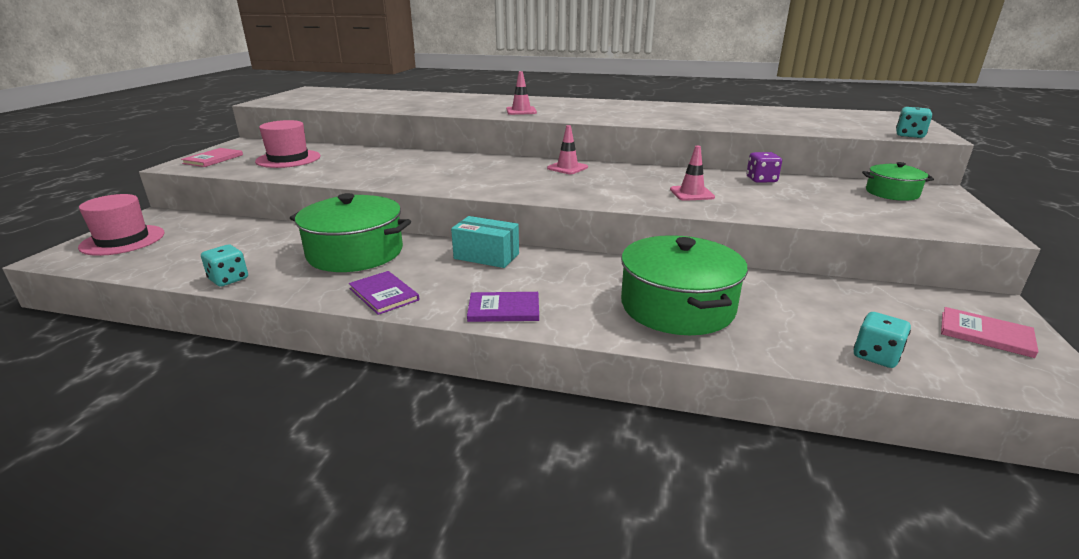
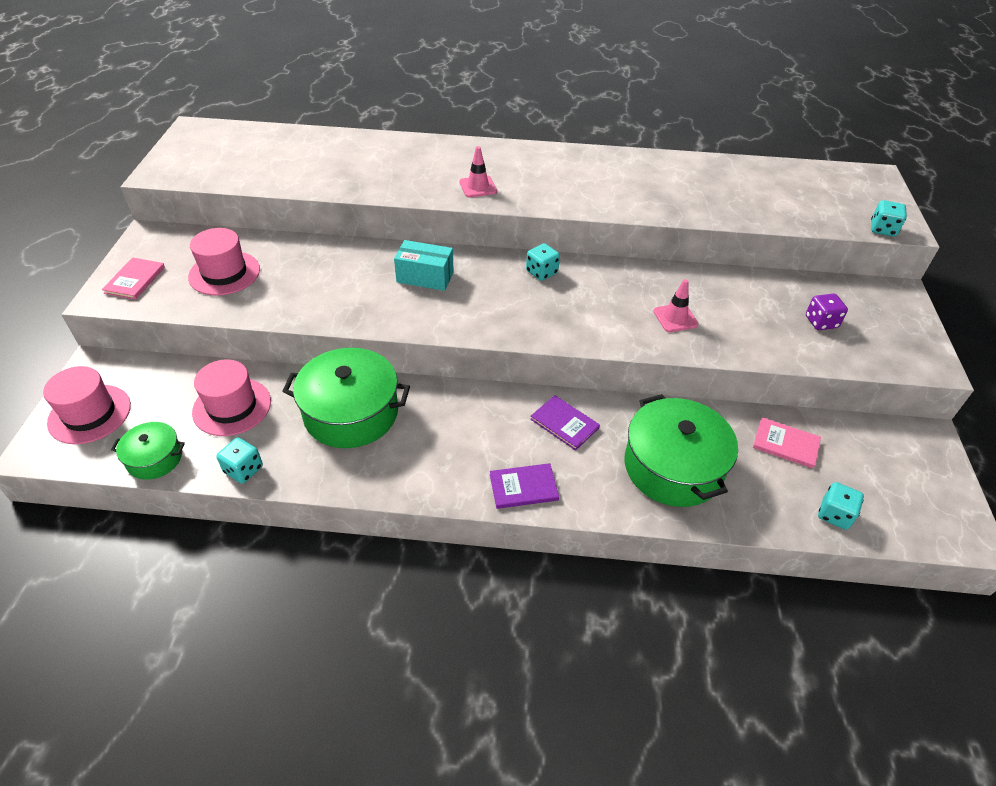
camera: 10 degrees left, 20 degrees up
(249, 243) = (232, 407): none -> pink hat
(383, 294) = (406, 477): purple book -> purple book (564, 424)
(486, 256) = (484, 406): turquoise box -> turquoise box (425, 277)
(567, 168) = (541, 272): pink traffic cone -> turquoise dice
(761, 180) = (739, 284): purple dice -> purple dice (821, 322)
(892, 193) = (859, 301): green pot -> green pot (154, 458)
(985, 334) = (918, 477): pink book -> pink book (786, 444)

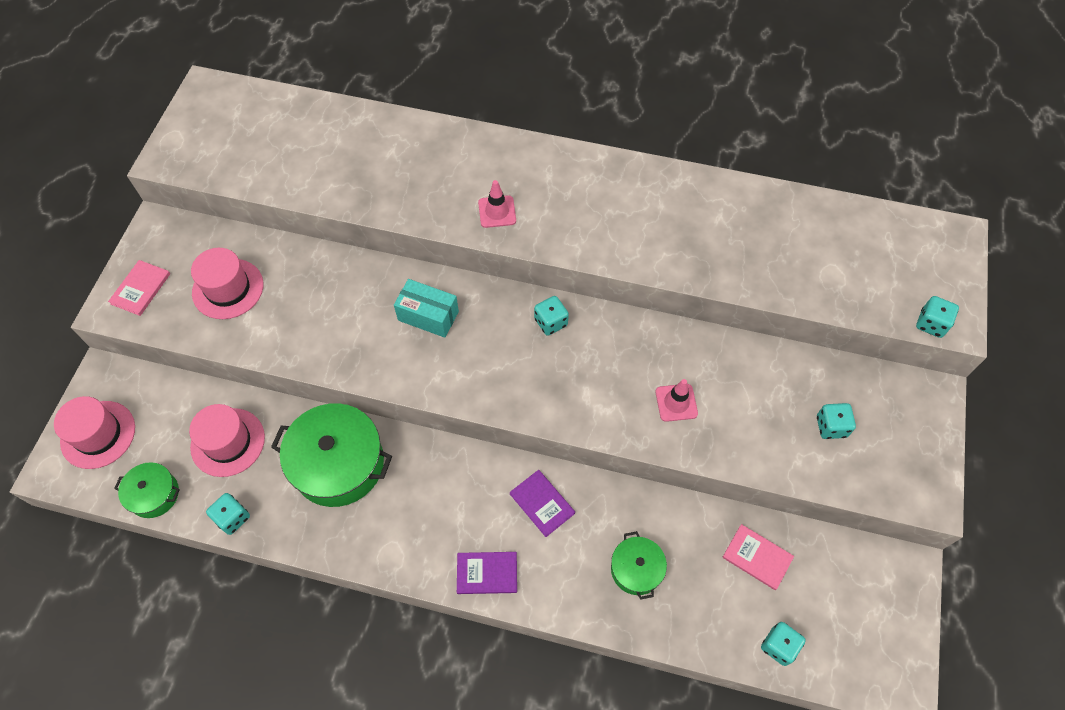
camera: 10 degrees right, 15 degrees up
(673, 467) = (636, 569): green pot -> green pot, size x0.53
(821, 322) = (831, 426): purple dice -> turquoise dice

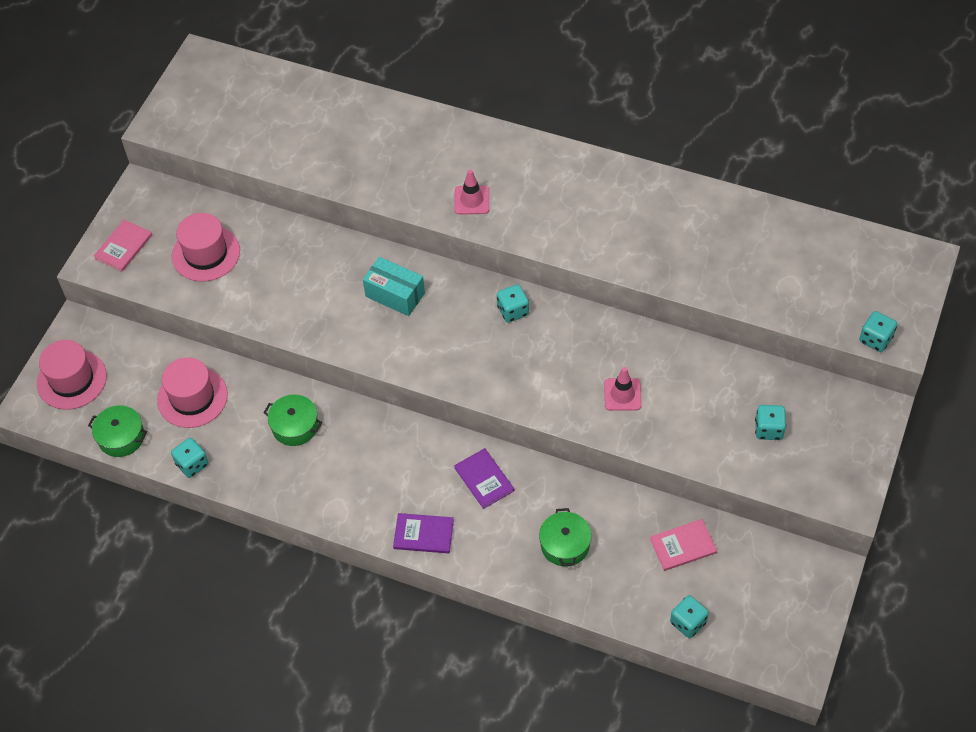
camera: 10 degrees right, 5 degrees down
(338, 463) = (295, 426): green pot -> green pot, size x0.53
(757, 557) = (683, 546): pink book -> pink book turned 60 degrees counterclockwise

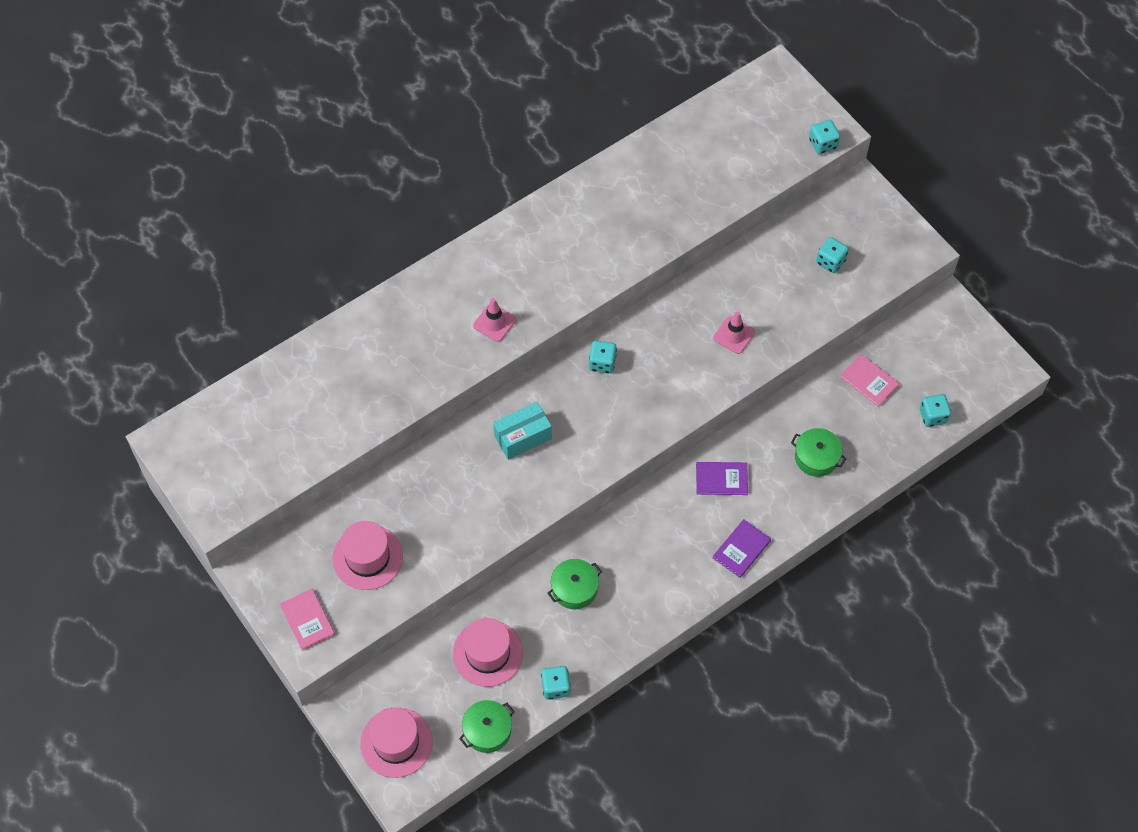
camera: 60 degrees left, 5 degrees up
(683, 546) = (869, 381): pink book -> pink book turned 60 degrees counterclockwise

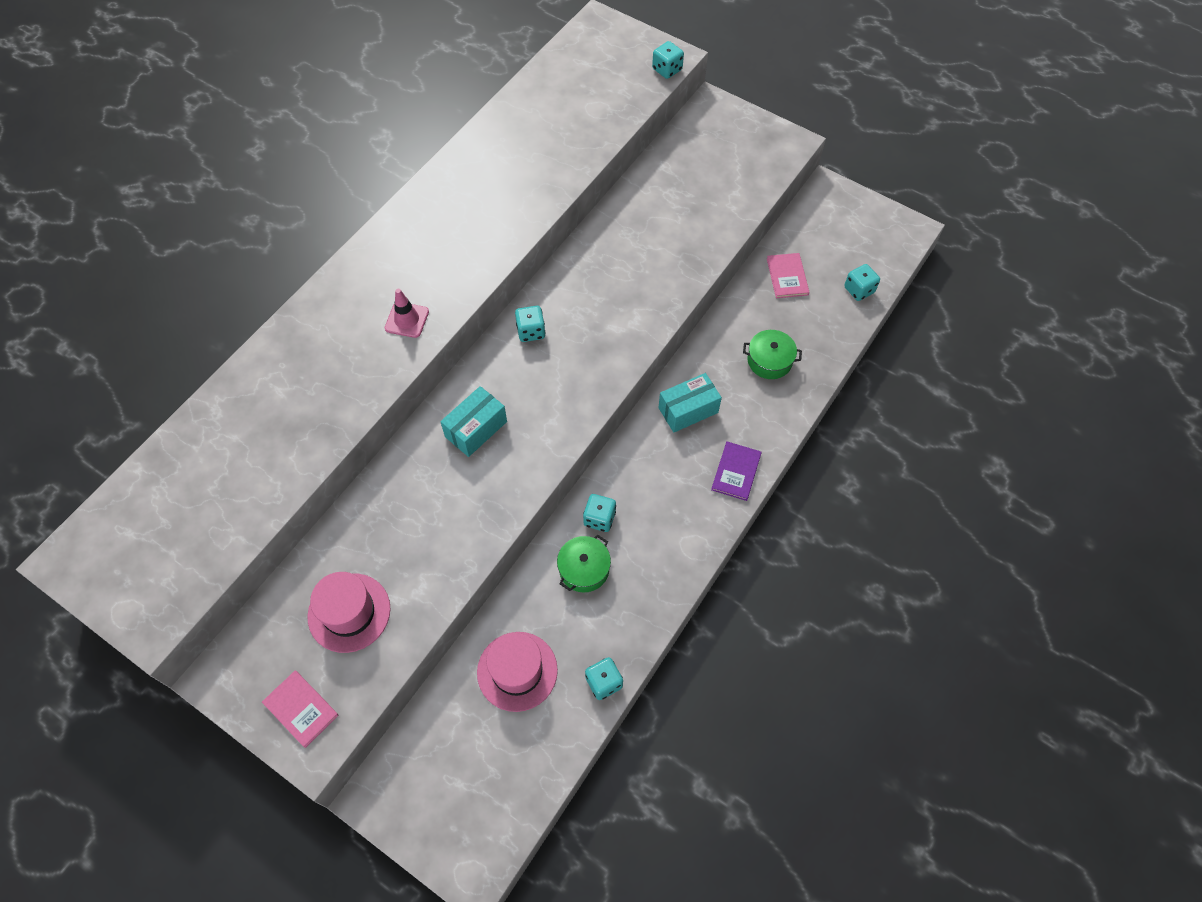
camera: 20 degrees left, 0 degrees up
(396, 742) = (450, 812): pink hat -> none
(487, 730) = (547, 759): green pot -> none
(721, 479) = (688, 410): purple book -> turquoise box
(734, 335) = (650, 267): pink traffic cone -> none
(830, 261) = (712, 176): turquoise dice -> turquoise dice (599, 518)
(869, 381) = (787, 277): pink book -> pink book turned 60 degrees clockwise

